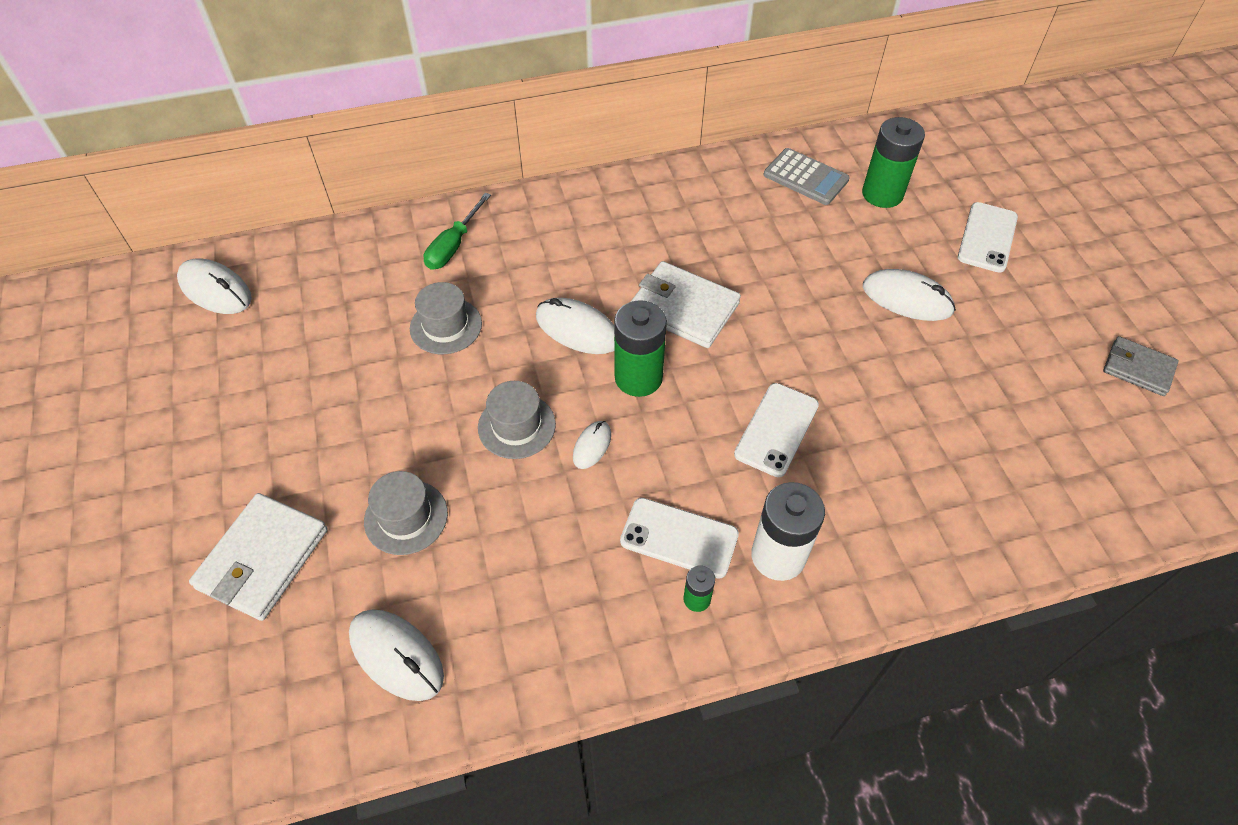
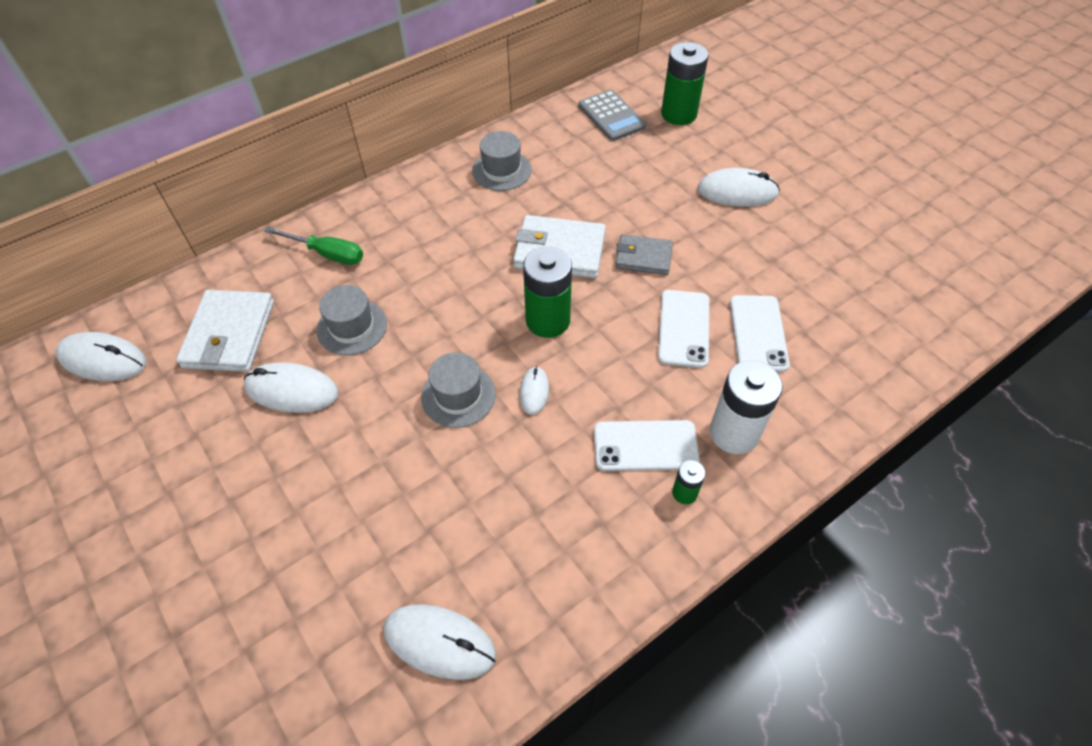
camera: 20 degrees left, 0 degrees up
(263, 558) = (265, 599): white wallet -> white wallet (229, 334)
(406, 517) = (391, 511): grey hat -> grey hat (501, 170)
(453, 246) = (327, 254): green screwdriver -> green screwdriver turned 75 degrees counterclockwise
(577, 329) = (475, 295): white mouse -> white mouse (292, 390)
(805, 177) = (611, 116): grey calculator -> grey calculator turned 45 degrees clockwise
(987, 237) = (775, 127): white phone -> white phone (758, 333)
(1138, 368) = (931, 197): grey wallet -> grey wallet (643, 257)

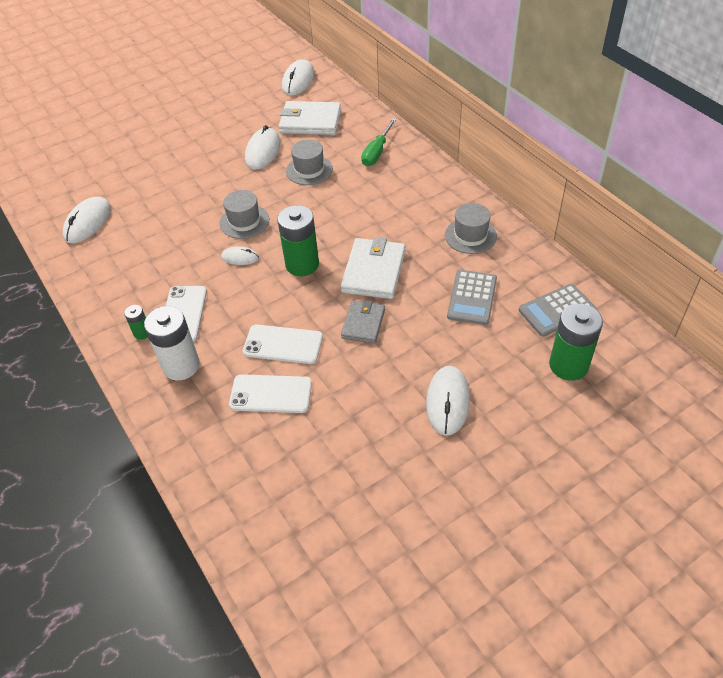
camera: 95 degrees right, 5 degrees down
(597, 172) = (472, 297): none -> grey calculator

